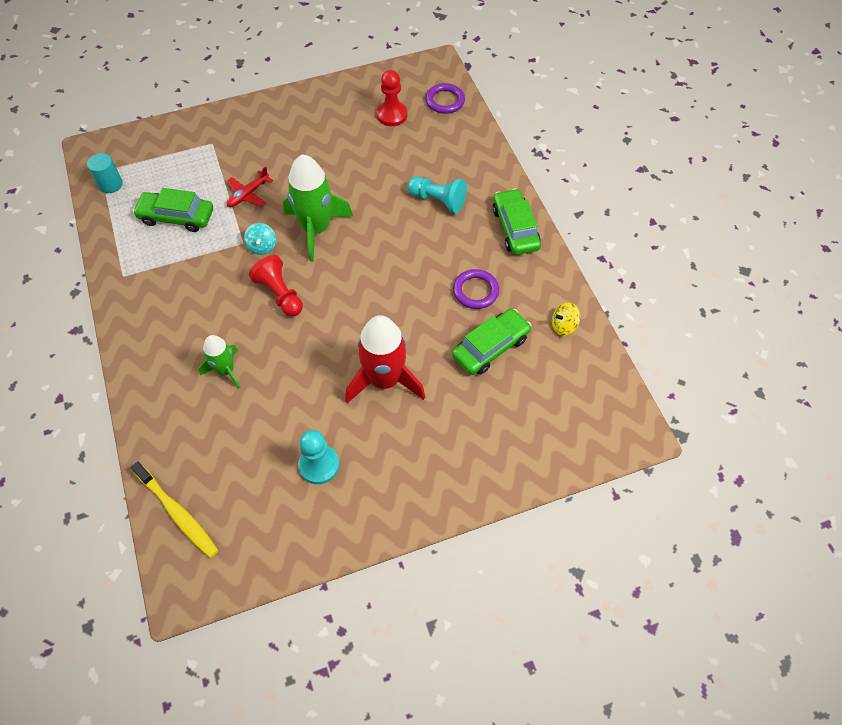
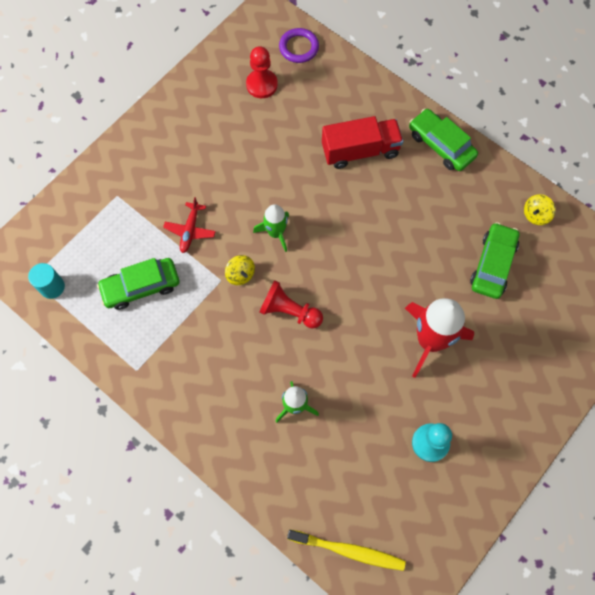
camera: 30 degrees left, 10 degrees up
(262, 246) = (240, 274): turquoise spinning top -> yellow spinning top
(316, 229) = (276, 233): green rocket -> green rocket, size x0.57
(438, 200) = (360, 151): turquoise pawn -> red truck
(475, 291) = (448, 220): purple ring -> none

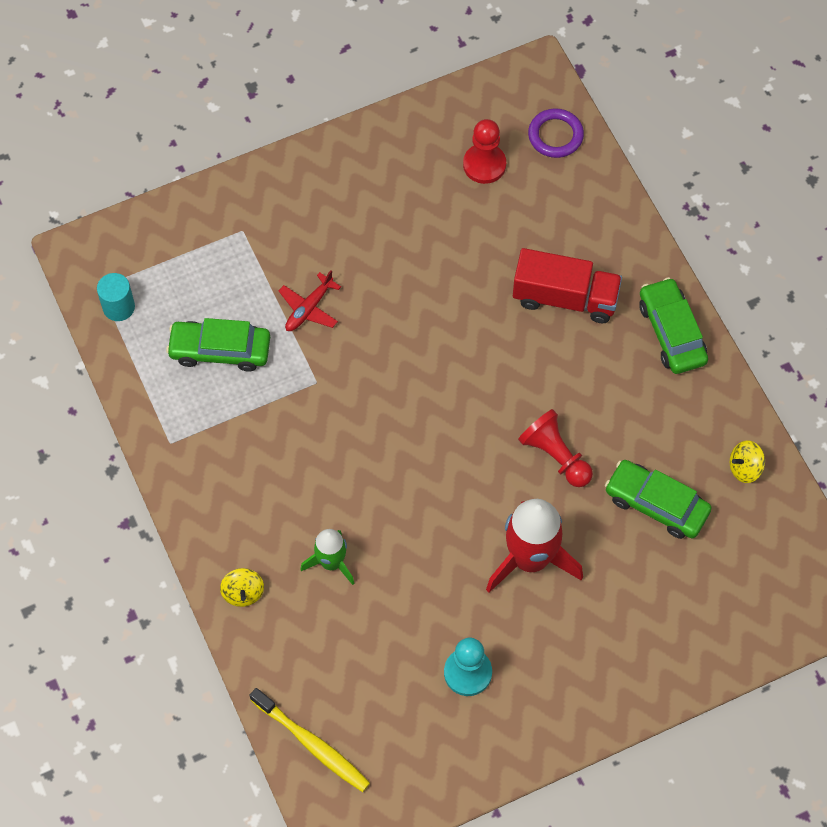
camera: 25 degrees right, 5 degrees down
(240, 274) = (343, 385): yellow spinning top -> yellow spinning top (243, 593)
(276, 233) = (410, 354): green rocket -> none
(289, 311) = (379, 452): red pawn -> red pawn (555, 456)
(493, 264) = (656, 504): green car -> green car turned 105 degrees counterclockwise

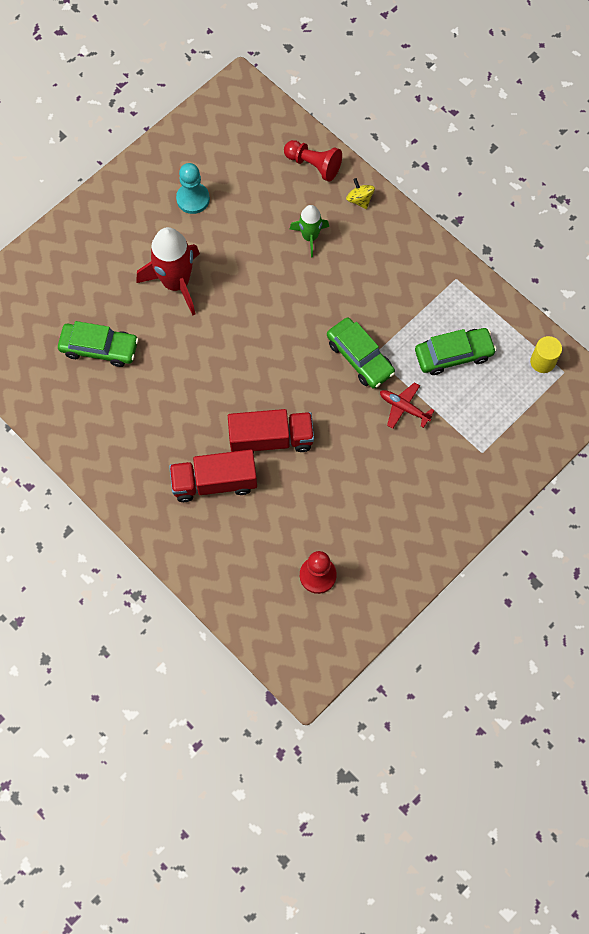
camera: 160 degrees right, 5 degrees up
(118, 307) = (542, 361): turquoise cylinder -> yellow cylinder
(309, 308) = (404, 408): red plane -> red plane turned 75 degrees counterclockwise
(312, 744) = (275, 127): yellow toothbrush -> none
(480, 324) = (271, 439): none -> red truck
(555, 135) = (269, 623): purple ring -> none
(555, 456) = (182, 359): red pawn -> red pawn (313, 165)
(671, 332) = (124, 482): green car -> green car (360, 357)
(744, 468) = (42, 395): yellow spinning top -> none

